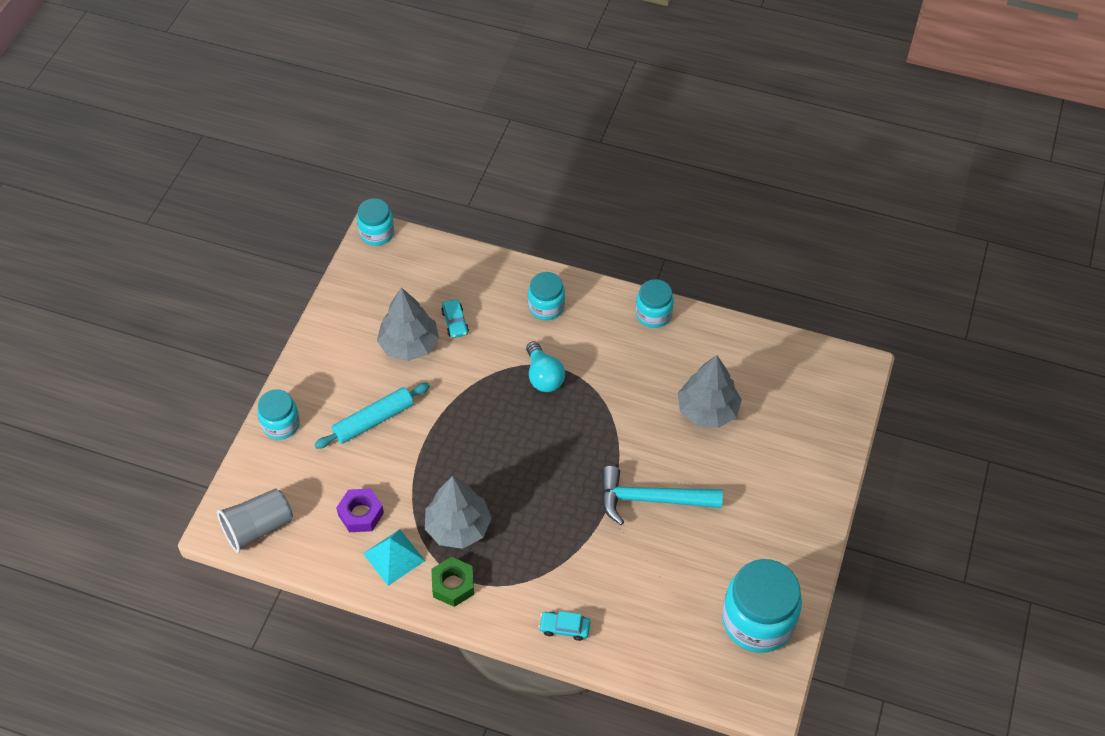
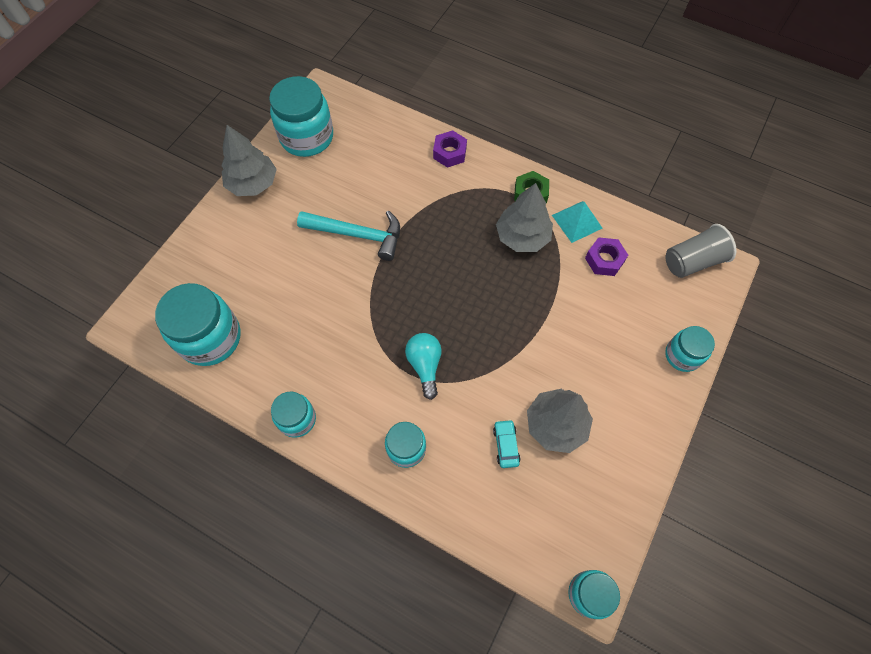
camera: 170 degrees left, 10 degrees up
(374, 420) = (593, 345): turquoise rolling pin -> none
(564, 628) = (449, 153): turquoise car -> purple nut
(707, 410) = (282, 305): grey tree -> grey tree (253, 183)
(767, 369) = (210, 338): none -> turquoise jar

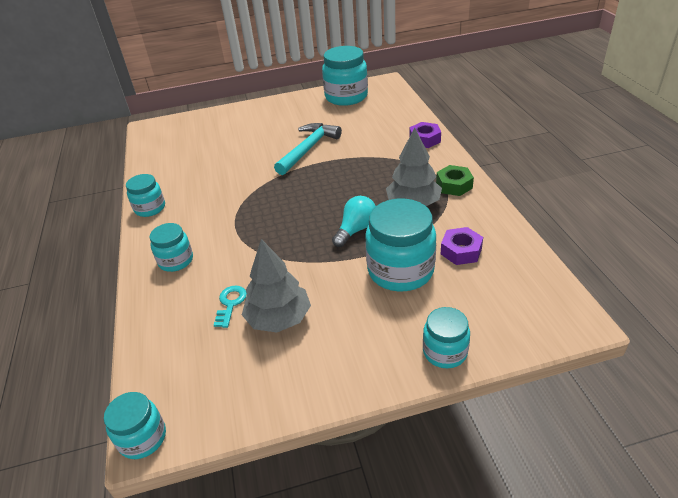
camera: 50 degrees right, 25 degrees down
(210, 338) = (170, 151): turquoise jar -> turquoise jar (400, 271)
(253, 183) = (288, 103): grey tree -> none
(357, 235) = (308, 149): turquoise hammer -> turquoise hammer turned 120 degrees counterclockwise
(425, 365) = (249, 229): turquoise light bulb -> turquoise light bulb (356, 230)
(506, 445) = (230, 304): turquoise car -> turquoise key
(577, 221) = (470, 218): turquoise pyramid -> none
(692, 261) = (545, 298): grey cup -> none

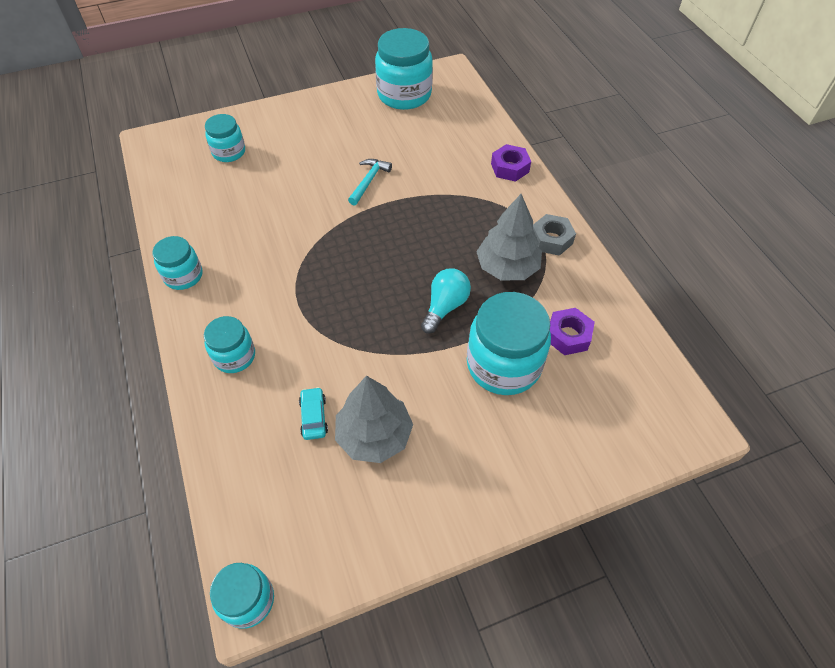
camera: 10 degrees left, 15 degrees up
(230, 304) = (314, 417): turquoise key -> turquoise car
(308, 149) = (369, 181): turquoise hammer -> turquoise hammer, size x0.59
(445, 352) = (563, 472): turquoise jar -> turquoise jar (229, 152)
(454, 185) = (551, 239): green nut -> grey nut

